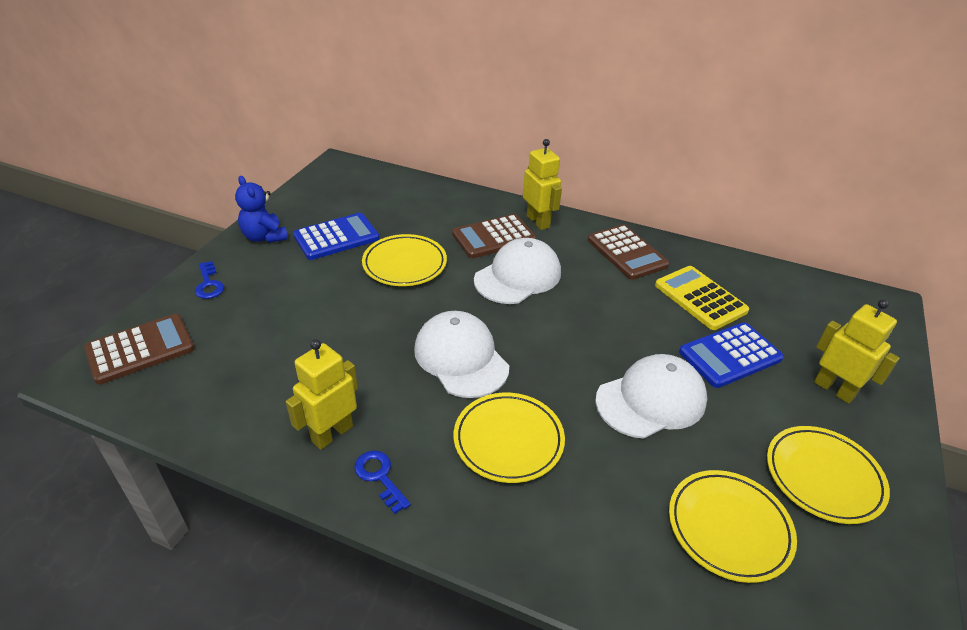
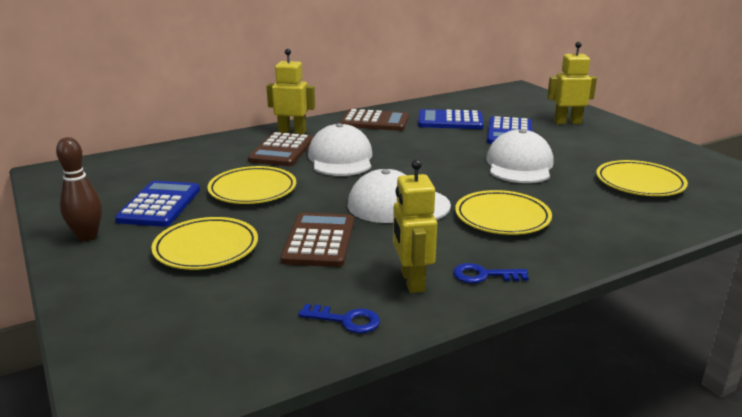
camera: 50 degrees left, 15 degrees down
(140, 349) = (141, 355): brown calculator -> brown calculator (319, 241)
(209, 284) = (105, 286): blue key -> blue key (346, 320)
(265, 237) = (87, 236): blue teddy bear -> brown bowling pin
(700, 298) = (450, 121): yellow calculator -> blue calculator
(823, 477) = (626, 149): yellow plate -> yellow plate (206, 248)

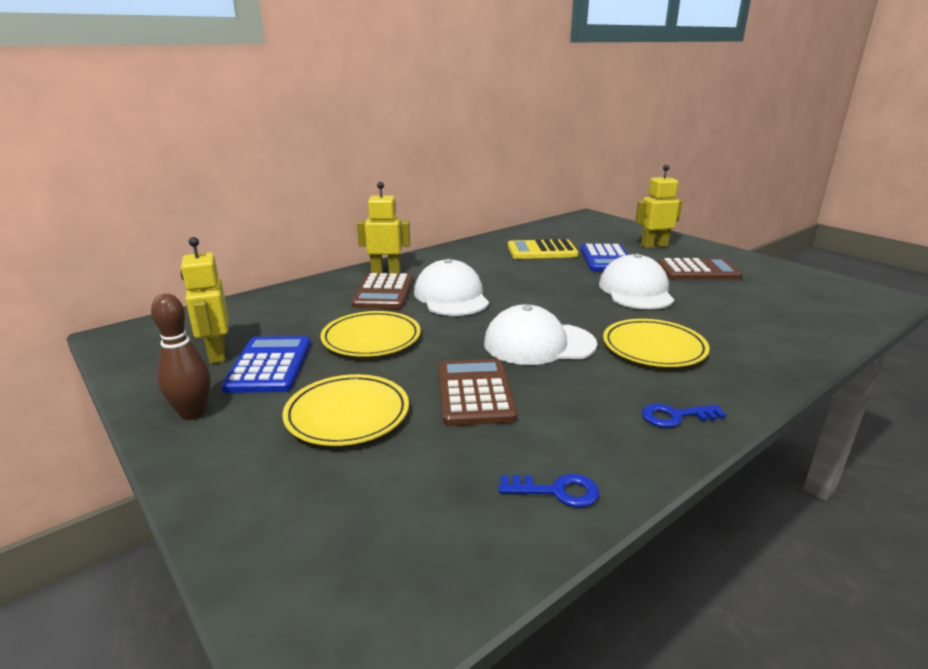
camera: 10 degrees left, 0 degrees up
(375, 122) = (467, 256): brown calculator -> brown calculator (698, 271)
(412, 281) = (603, 432): yellow robot -> yellow robot (217, 354)
(450, 121) = (542, 251): blue calculator -> yellow calculator
(639, 183) = (761, 301): yellow plate -> none

